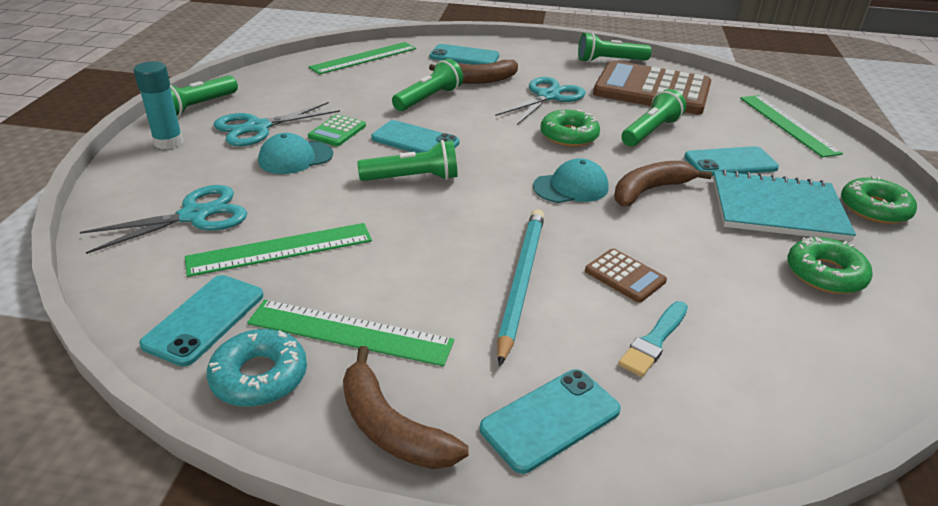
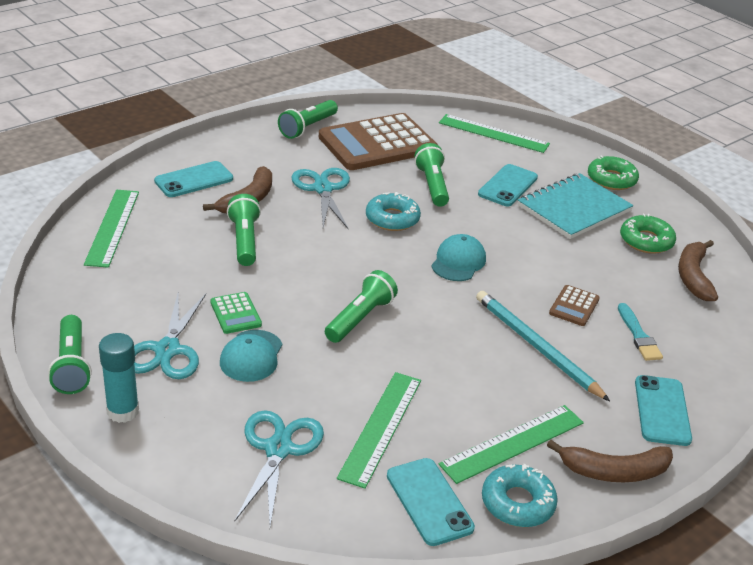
camera: 50 degrees left, 0 degrees up
(415, 140) = (305, 286): turquoise phone -> none
(569, 136) = (392, 219): green donut -> turquoise donut
(625, 276) = (574, 306): brown calculator -> brown calculator turned 120 degrees clockwise
(650, 190) = (500, 236): brown banana -> brown banana (693, 276)

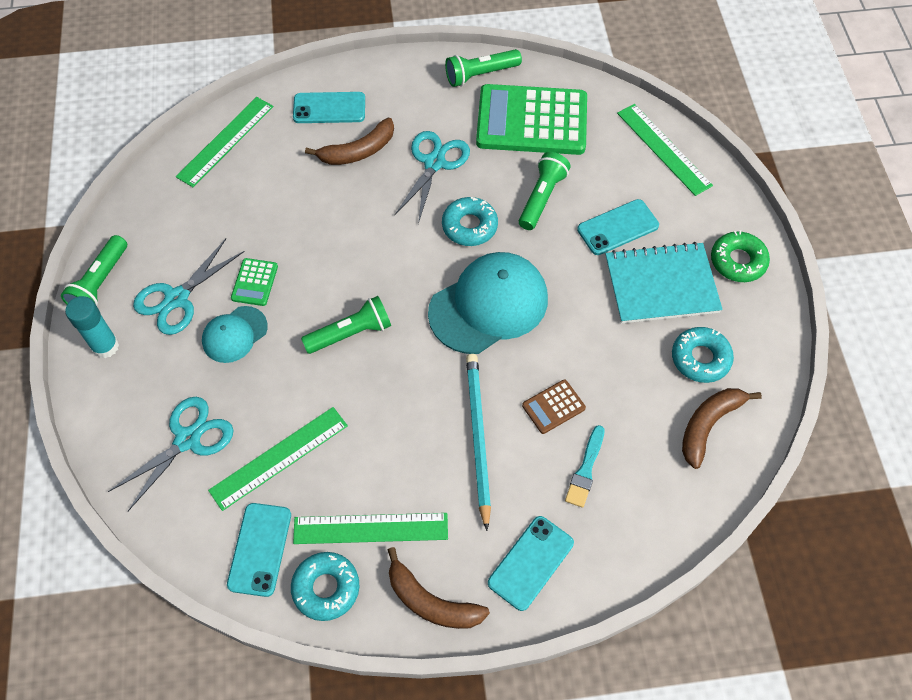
camera: 35 degrees right, 25 degrees up
(244, 241) = (320, 201): green flashlight -> none
(377, 143) = (532, 121): brown calculator -> green calculator
(458, 262) = (489, 305): turquoise cap -> turquoise cap, size x1.85
(646, 241) = (700, 358): green donut -> turquoise donut

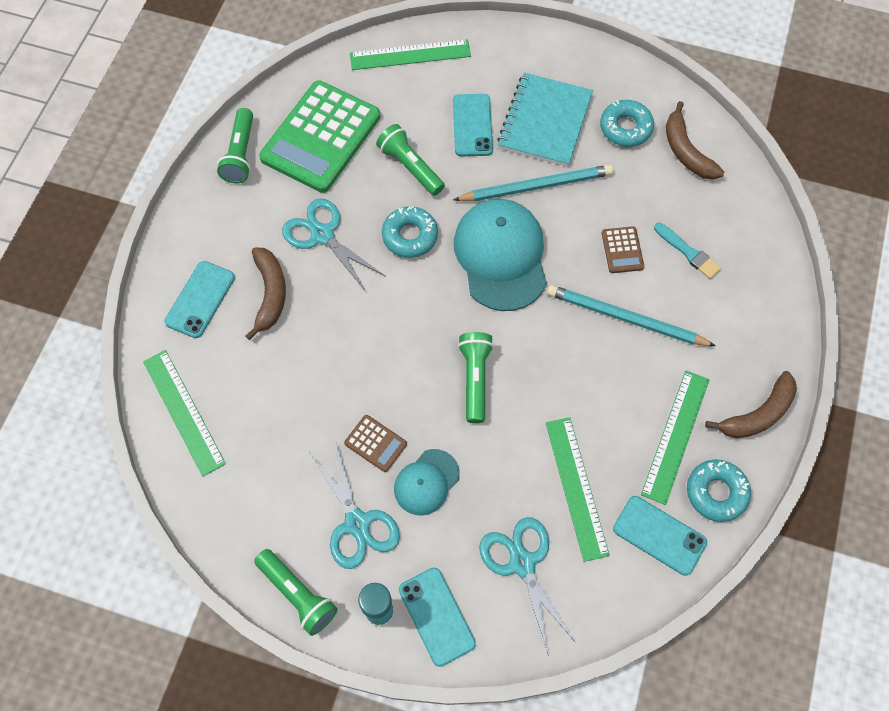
camera: 65 degrees left, 5 degrees up
(234, 334) = (426, 482): turquoise cap -> turquoise cap turned 60 degrees clockwise
(254, 282) = (375, 443): green calculator -> brown calculator
(530, 563) = (752, 327): turquoise phone -> turquoise phone (436, 616)
(582, 305) = (536, 186): none -> turquoise pencil
(738, 261) = (549, 59): green donut -> none

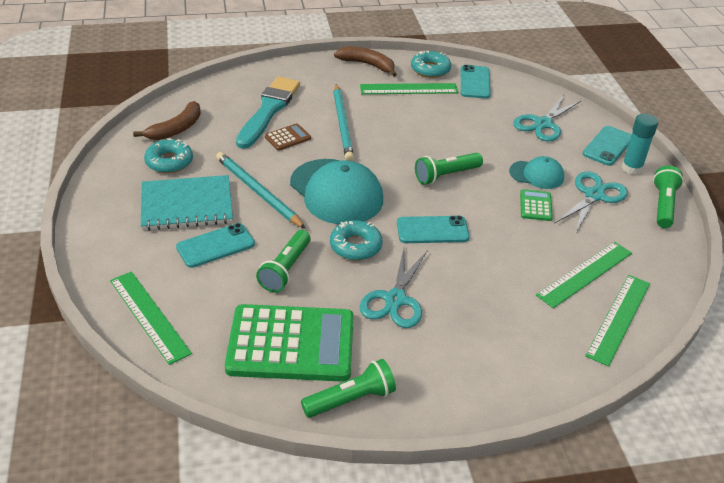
camera: 120 degrees left, 25 degrees down
(200, 299) = (521, 355): turquoise phone -> turquoise phone (432, 230)
(270, 294) = (477, 310): brown banana -> none
(375, 443) = (535, 206): brown calculator -> green calculator
(501, 256) = (336, 192): turquoise cap -> turquoise cap turned 90 degrees counterclockwise
(576, 487) = (477, 116): green ruler -> green ruler (585, 274)
(688, 252) = (268, 110): turquoise brush -> turquoise brush, size x2.00

